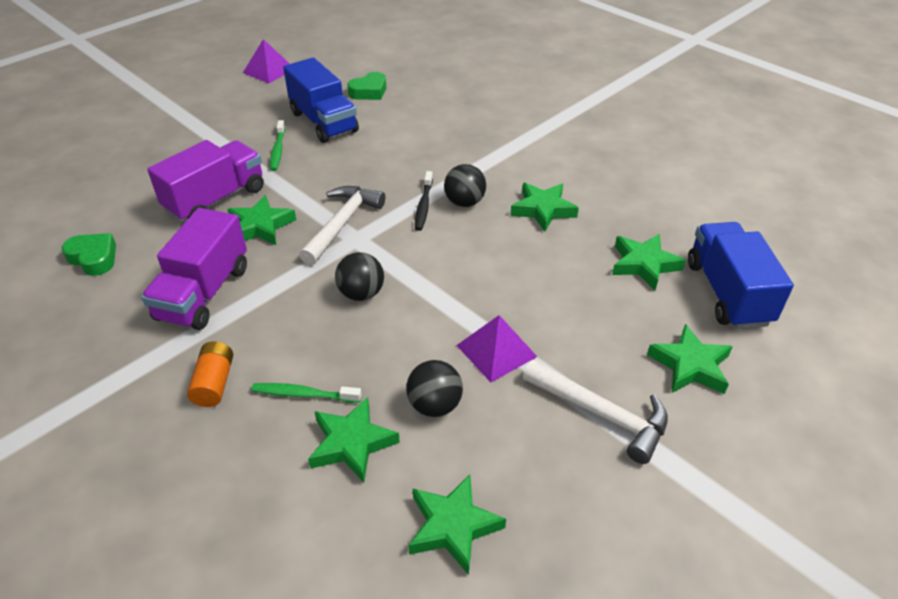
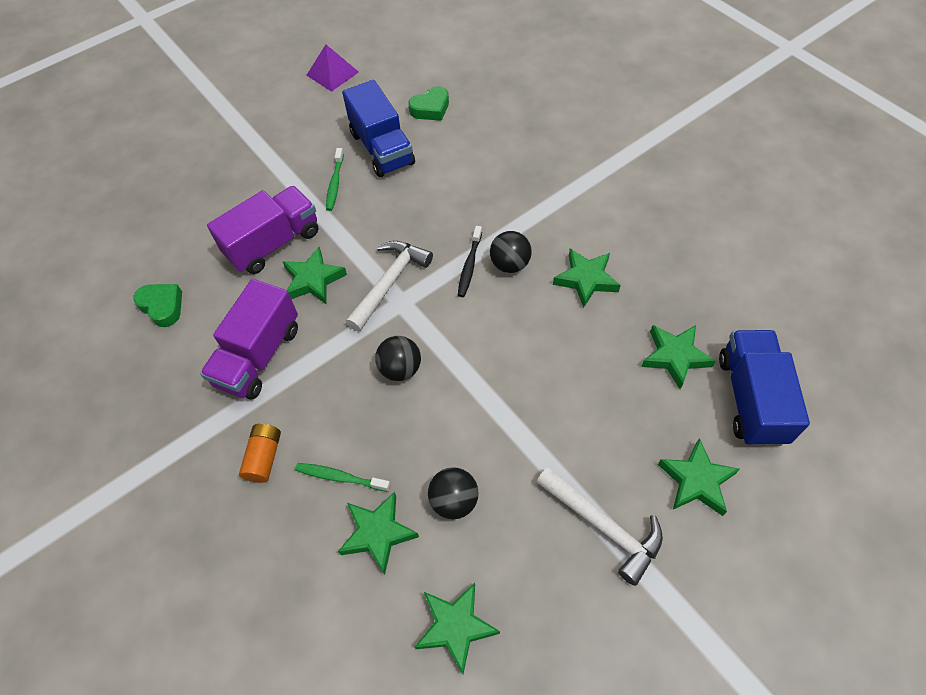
camera: 10 degrees right, 15 degrees up
(496, 351) = (517, 446): purple pyramid -> none

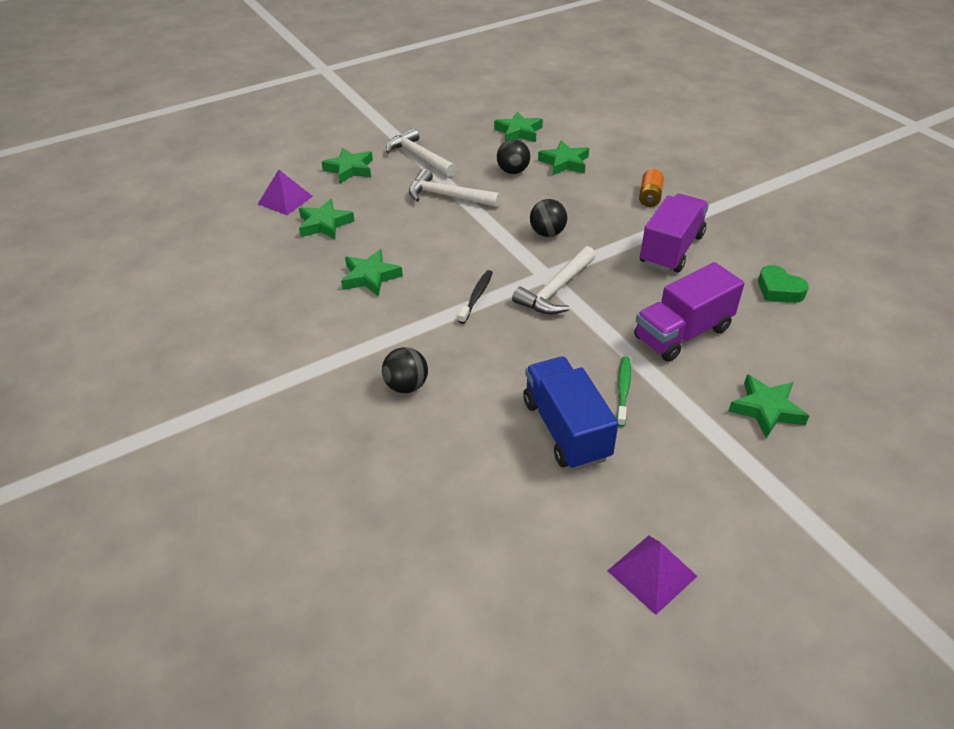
camera: 175 degrees left, 15 degrees down
(313, 280) = (632, 298): green star -> green star (766, 409)
(340, 477) = (592, 185): green toothbrush -> none
(430, 108) = (495, 483): green heart -> none
(510, 264) = (437, 294): black ball -> black ball (406, 386)
(536, 429) = (448, 196): none -> white hammer
(751, 399) = (285, 200): blue truck -> purple pyramid

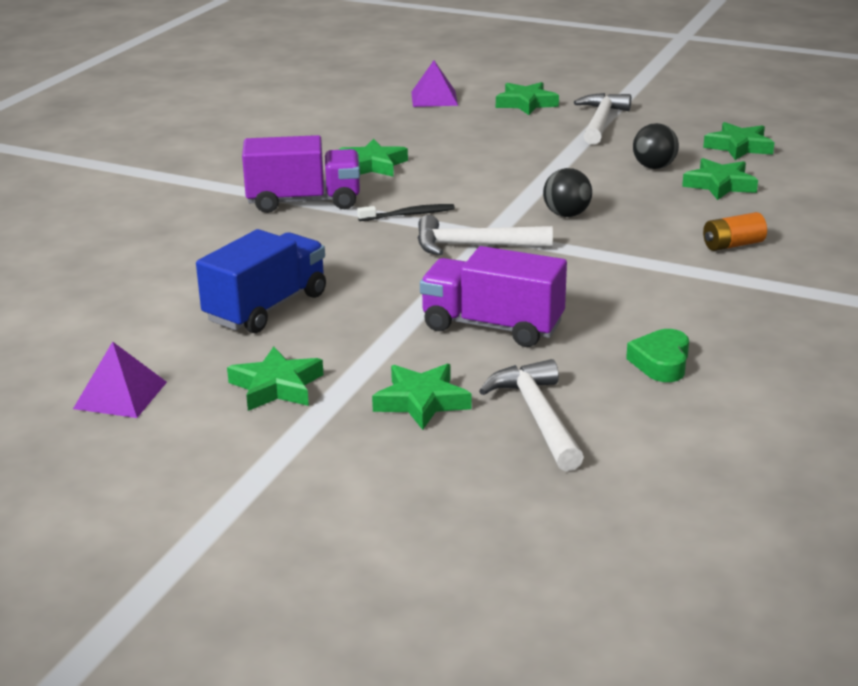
camera: 55 degrees right, 15 degrees down
(324, 224) = (422, 124): green star -> green star (276, 386)
(406, 386) = (243, 226): black ball -> none
(448, 196) = (553, 154): white hammer -> white hammer (537, 416)
(623, 390) = (356, 319): green toothbrush -> none
(671, 249) = (642, 283): purple truck -> purple truck (304, 201)

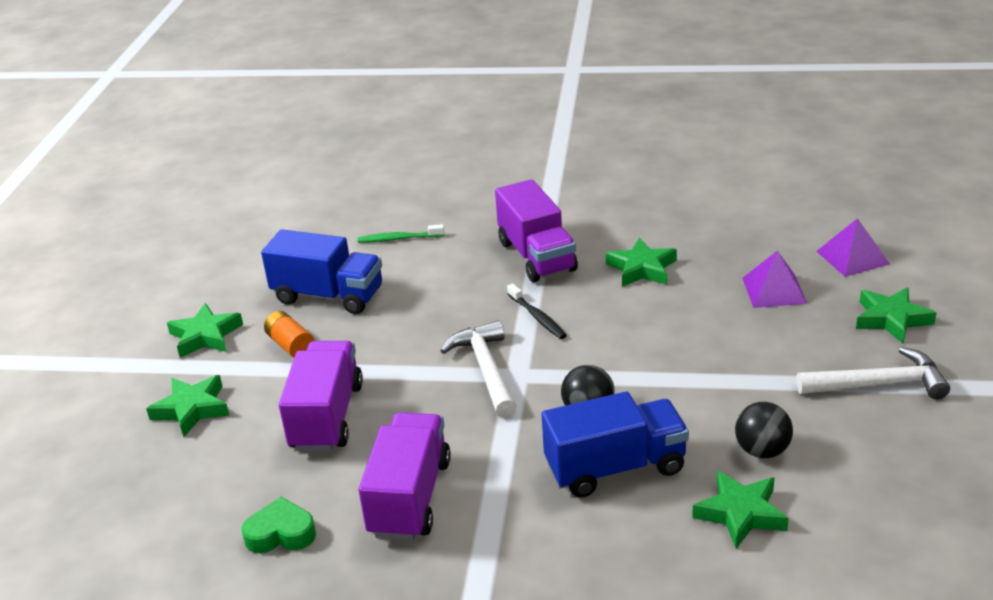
camera: 75 degrees right, 5 degrees up
(120, 395) = (185, 277): purple pyramid -> purple pyramid (774, 290)
(190, 260) = (399, 239): none -> green toothbrush
(537, 416) = (175, 475): white hammer -> none
(640, 298) = (410, 497): none -> purple truck
(645, 215) = (615, 468): none -> blue truck
(733, 245) = (568, 548): orange battery -> orange battery (291, 345)
(739, 147) = (883, 513): green star -> none

